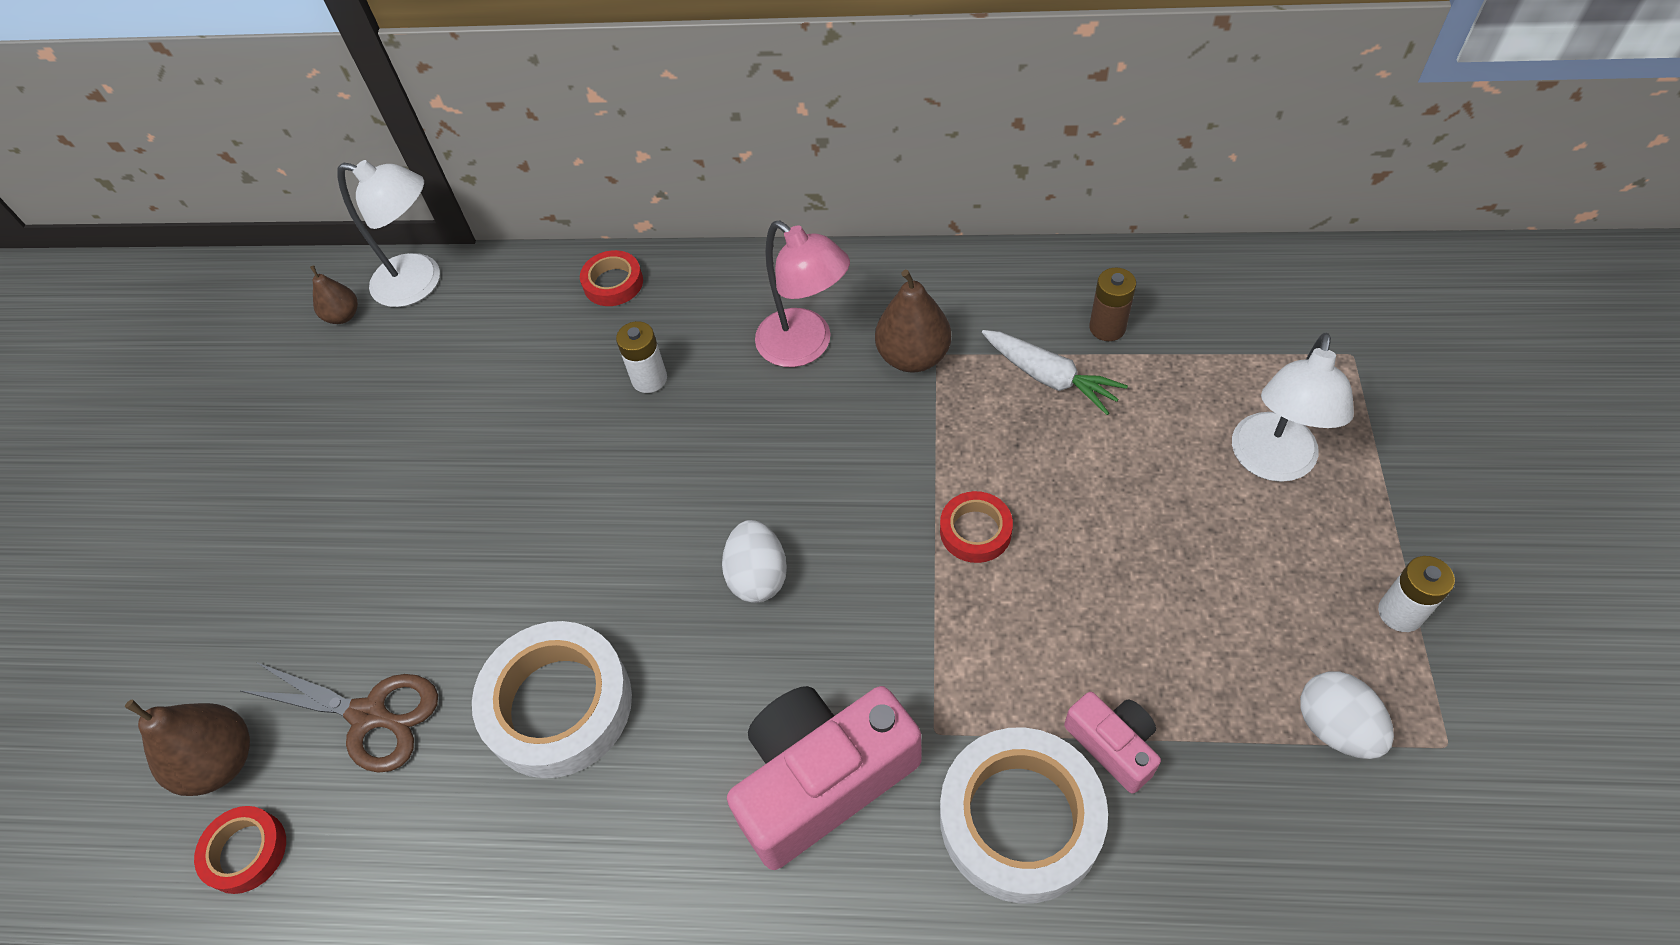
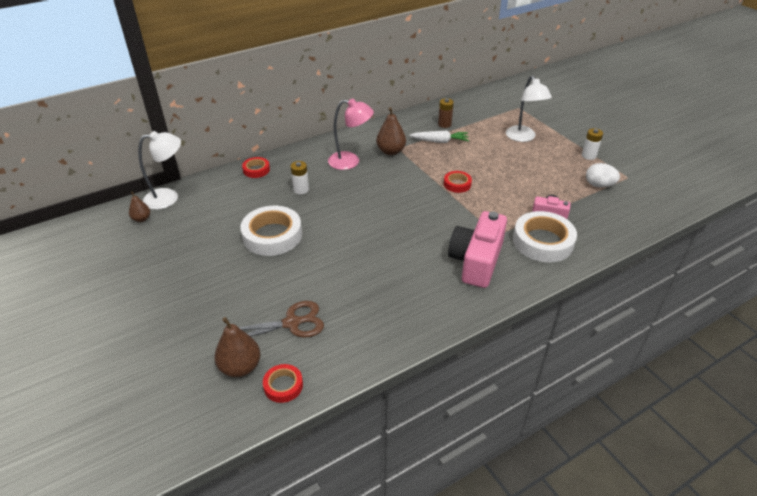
camera: 40 degrees left, 15 degrees down
(558, 705) = (365, 285): white tape -> white tape (272, 235)
(758, 576) = (399, 223): white egg -> none

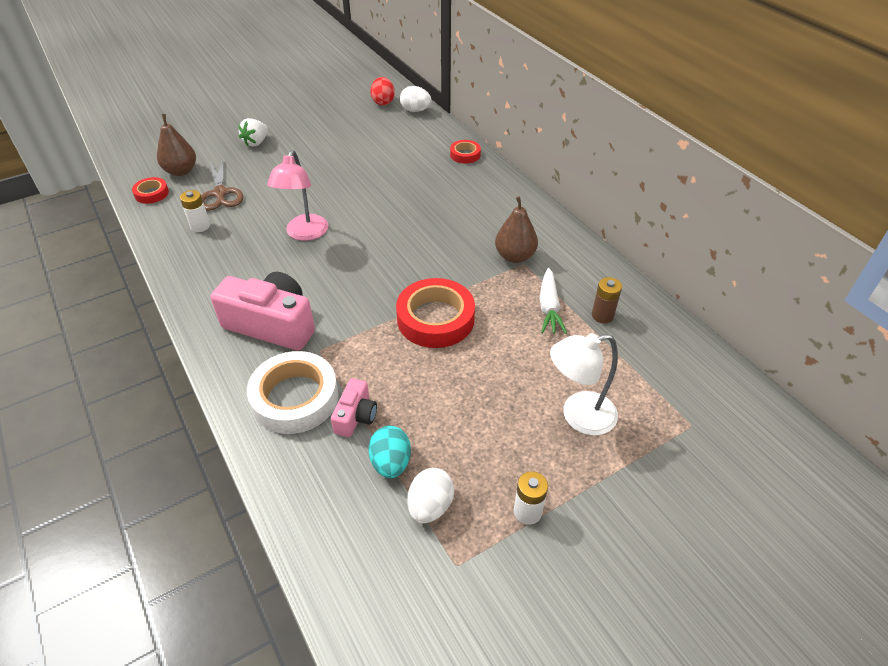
camera: 90 degrees right, 5 degrees up
(142, 219) = (383, 102): brown pear -> red egg
(168, 197) = (415, 110): white lamp -> white egg
(194, 309) = (256, 142): none -> white strawberry
(272, 235) = (347, 174): white tape -> none
(301, 190) = (426, 187): white battery -> white battery (200, 226)
(350, 161) = (486, 221): pink lamp -> pink lamp (304, 234)
(457, 184) = (435, 319): red tape -> red tape, size x1.95
(577, 199) = (391, 463): none -> turquoise egg

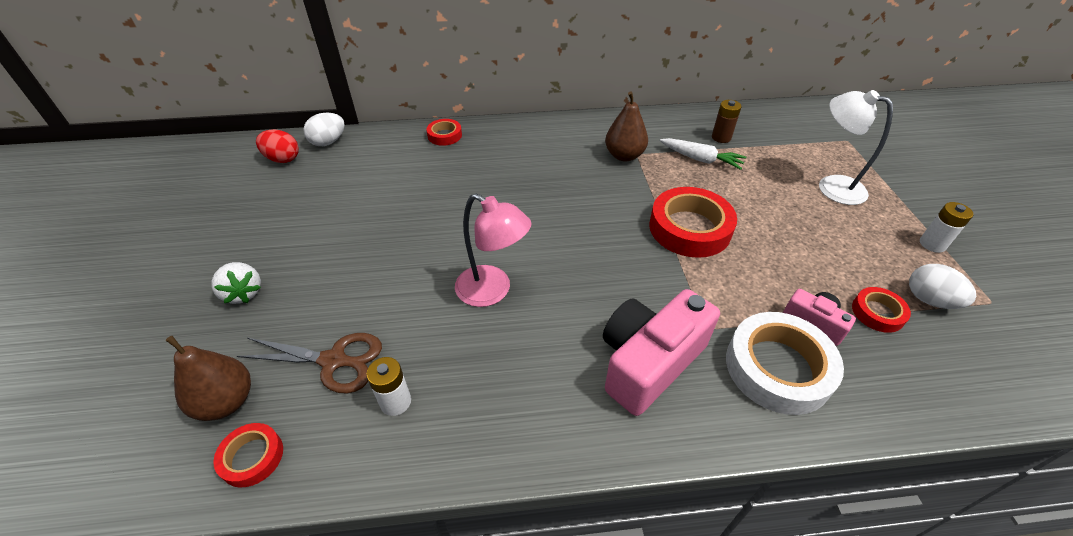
camera: 65 degrees left, 0 degrees up
(391, 463) = (877, 313): turquoise egg -> red tape
(578, 416) = (831, 186): white lamp -> white lamp turned 120 degrees clockwise

